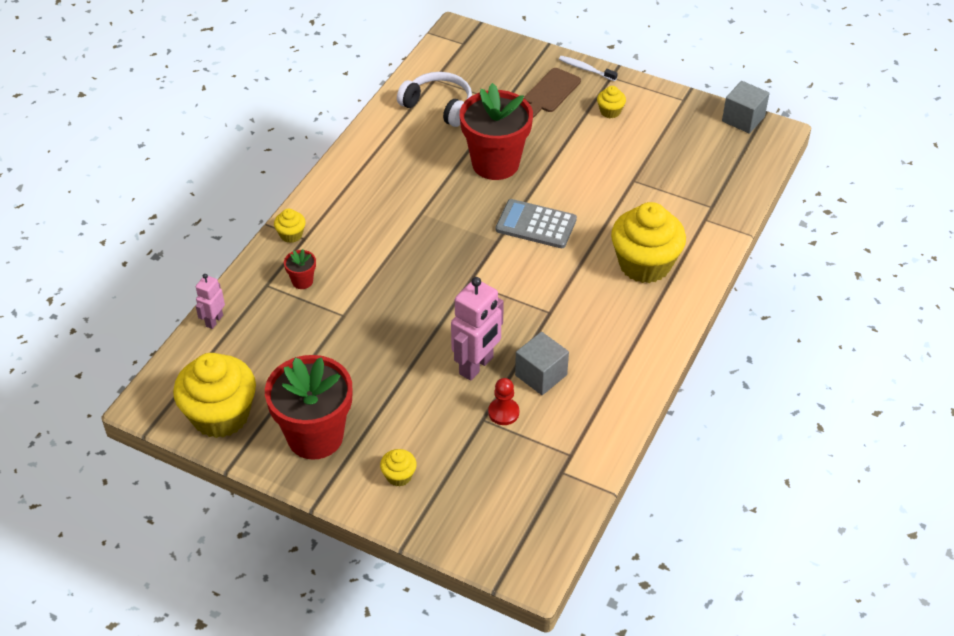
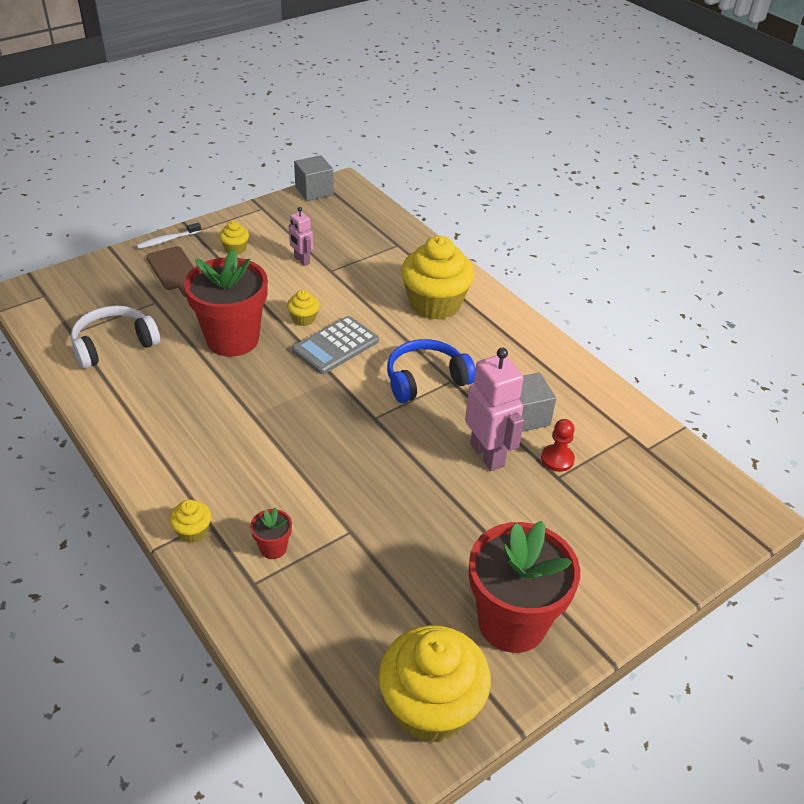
camera: 65 degrees left, 5 degrees down
(214, 321) = (272, 658): pink robot -> pink robot (301, 260)
(399, 476) = (601, 569): yellow cupcake -> yellow cupcake (303, 319)
(538, 295) = (426, 380): none -> blue headphones

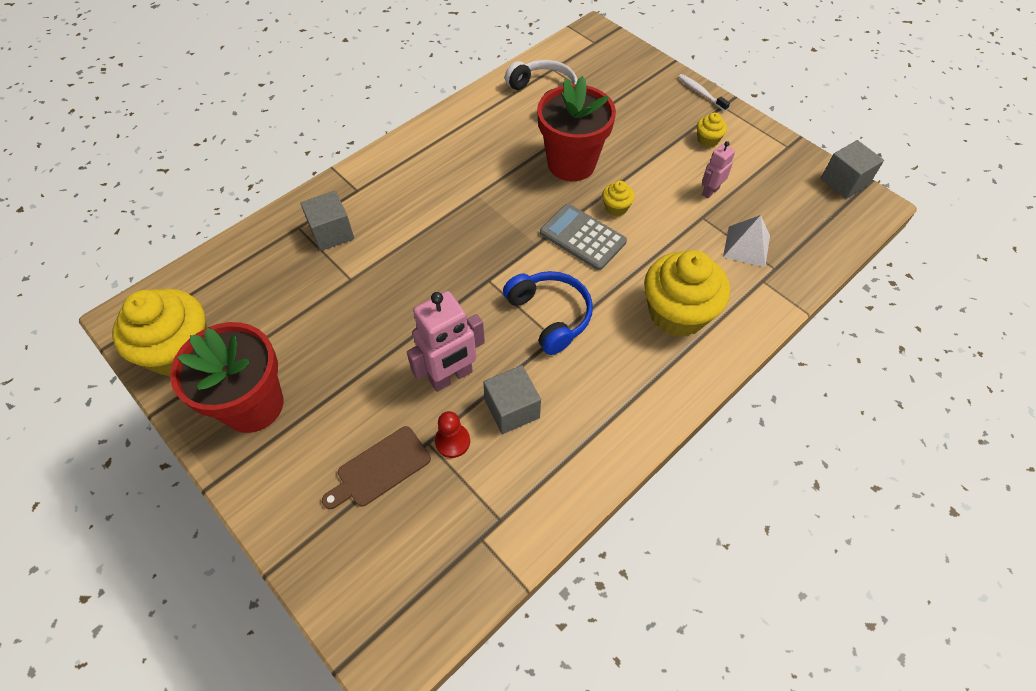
camera: 85 degrees right, 15 degrees up
(174, 270) = (656, 107): brown cutting board -> brown cutting board (380, 468)
(193, 531) = (347, 183): yellow cupcake -> none
(273, 548) = (332, 233): red flower pot -> grey cube
(371, 254) = (746, 246): none -> white pyramid

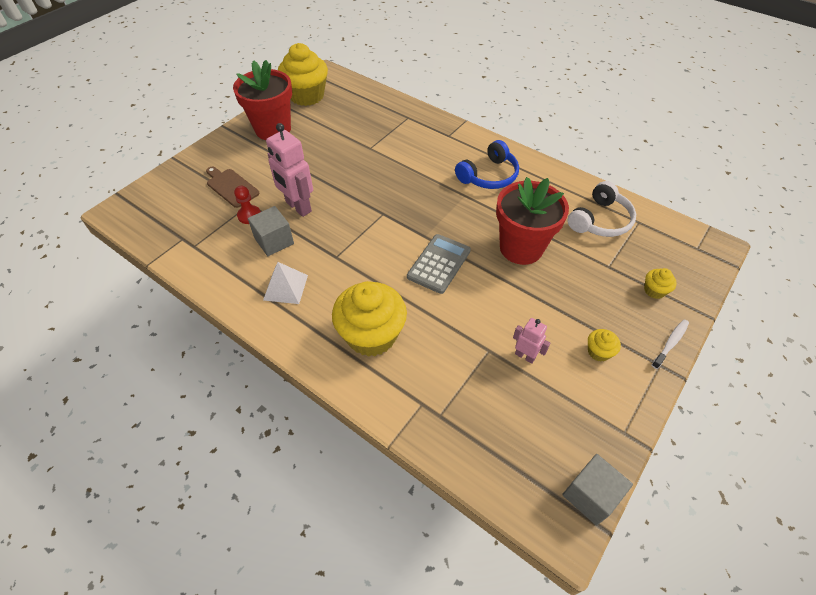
camera: 80 degrees right, 5 degrees down
(332, 233) = (407, 132): grey cube -> none
(550, 315) = (356, 252): blue headphones -> blue headphones (488, 175)
(616, 208) = (479, 283): yellow cupcake -> yellow cupcake (654, 290)
(746, 246) = (462, 389): white pyramid -> white pyramid (285, 287)

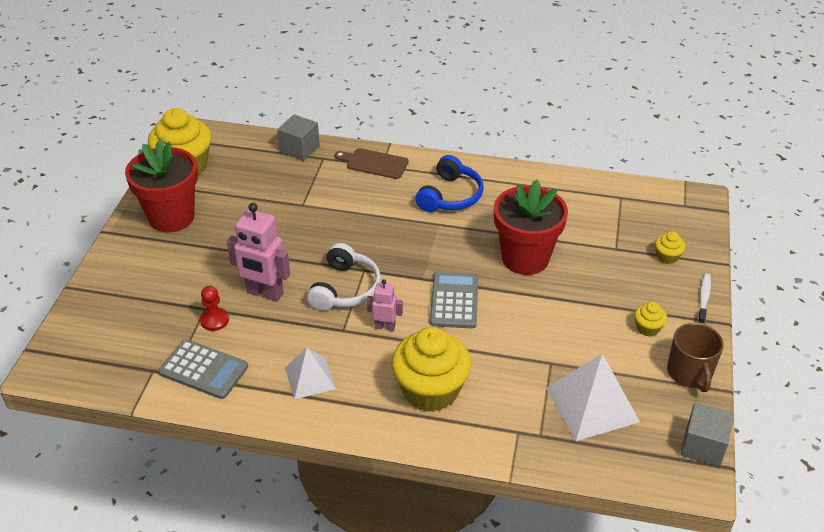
camera: 25 degrees left, 10 degrees down
(216, 251) = (203, 370): none -> grey calculator
(231, 187) = (169, 297): brown cutting board -> brown cutting board (374, 163)
(274, 241) = (263, 337): grey cube -> grey cube (299, 149)
(504, 405) = (592, 404): none -> white pyramid
(525, 356) = (586, 355): pink robot -> pink robot (385, 326)
(600, 220) = (584, 207): white headphones -> white headphones (345, 288)
(617, 413) = (690, 373): none -> brown mug

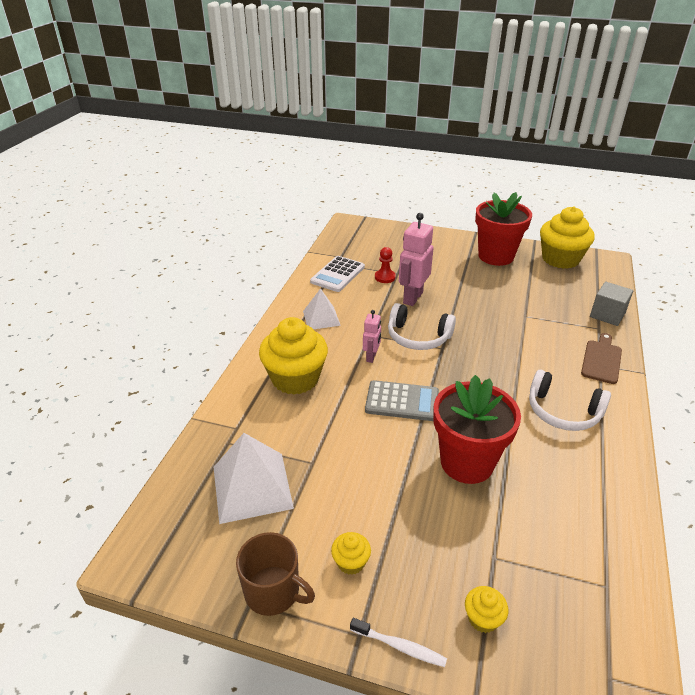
camera: 95 degrees right, 5 degrees down
(203, 370) = (337, 274): grey calculator -> white calculator
(450, 196) = (563, 411): blue headphones -> white headphones
(690, 373) = (273, 591): brown mug -> brown mug turned 150 degrees counterclockwise
(703, 446) = (169, 577): grey cube -> none

